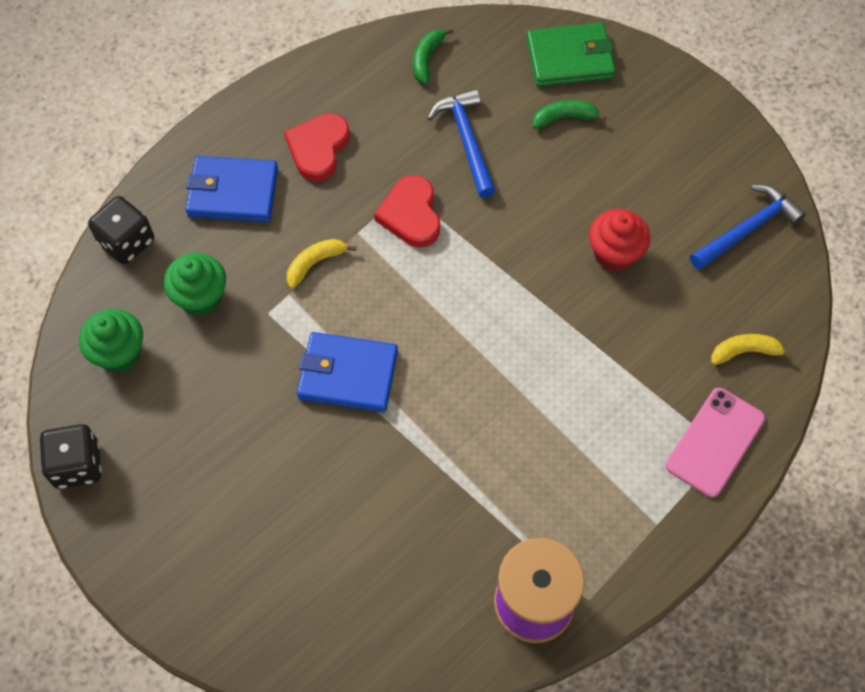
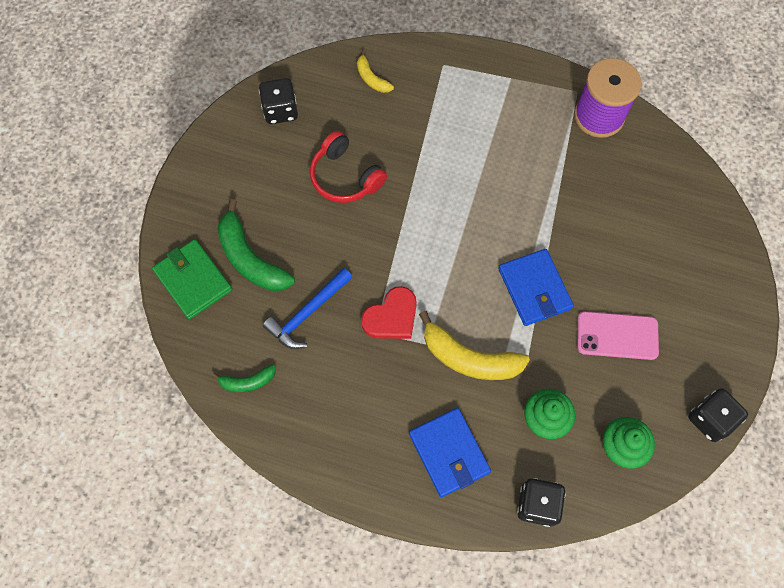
camera: 120 degrees left, 5 degrees up
(315, 263) = (469, 358): yellow banana -> yellow banana, size x1.87
(318, 148) = (374, 414): red heart -> none
(564, 118) = (250, 258): green banana -> green banana, size x1.87
(614, 254) = (345, 177): red cupcake -> red headphones
(715, 442) = (441, 70): pink phone -> pink phone (617, 335)
(747, 229) = (280, 111): blue hammer -> black dice

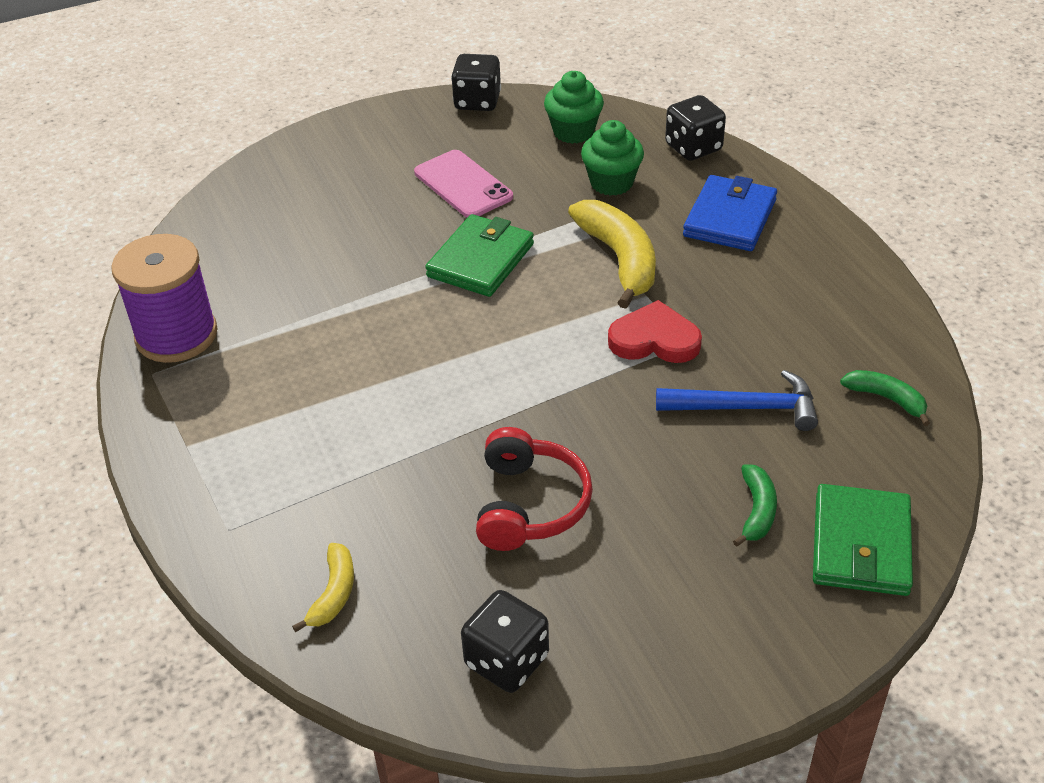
camera: 130 degrees left, 25 degrees down
(250, 258) = (757, 511): green banana -> green banana, size x0.53
(534, 289) = (480, 260): blue wallet -> green wallet

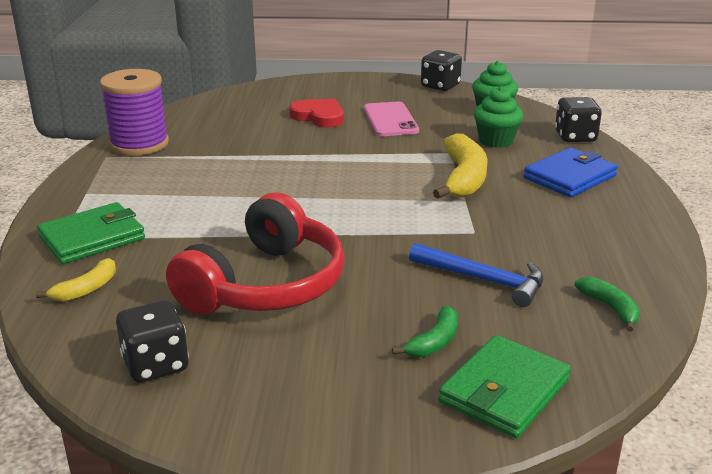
camera: 25 degrees right, 15 degrees down
(480, 260) = (364, 156): green wallet -> green wallet (92, 238)
(529, 504) = (265, 284): red headphones -> red headphones, size x1.53
(654, 339) = (448, 224): red heart -> red heart (319, 116)

